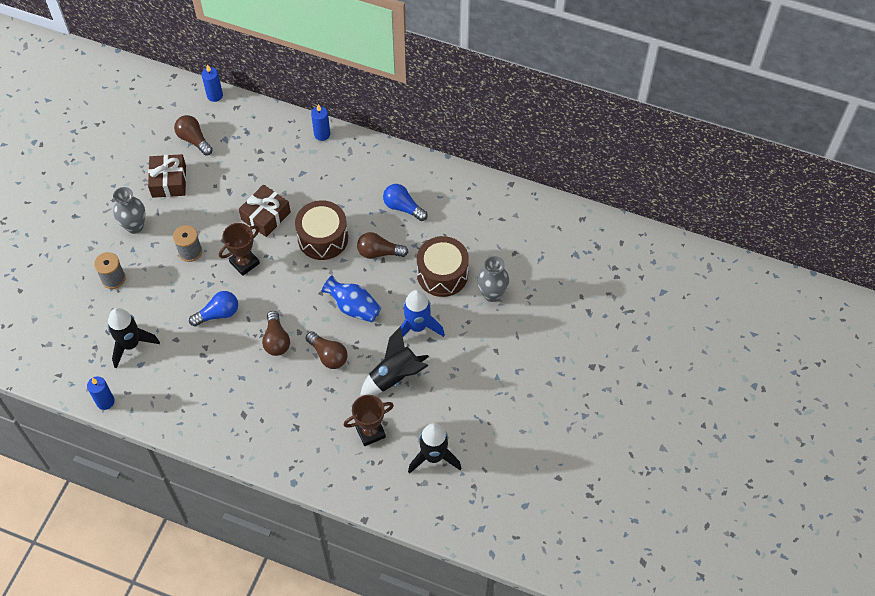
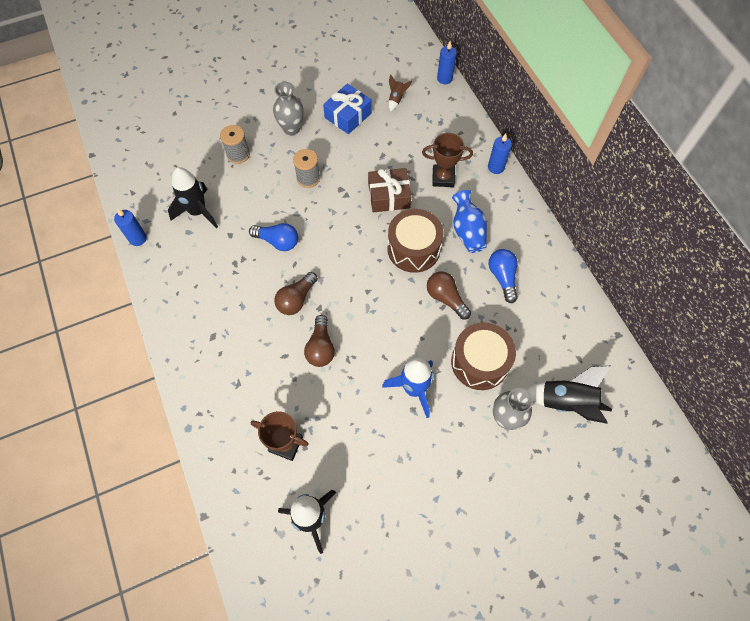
camera: 45 degrees right, 5 degrees up
(169, 181) = (348, 115): brown gift -> blue gift
(194, 140) = (396, 99): brown light bulb -> brown rocket
(244, 262) = (336, 218): brown trophy -> brown trophy (443, 178)
(353, 307) = (380, 325): blue vase -> blue vase (467, 231)
(395, 376) = (353, 415): black rocket -> black rocket (566, 402)

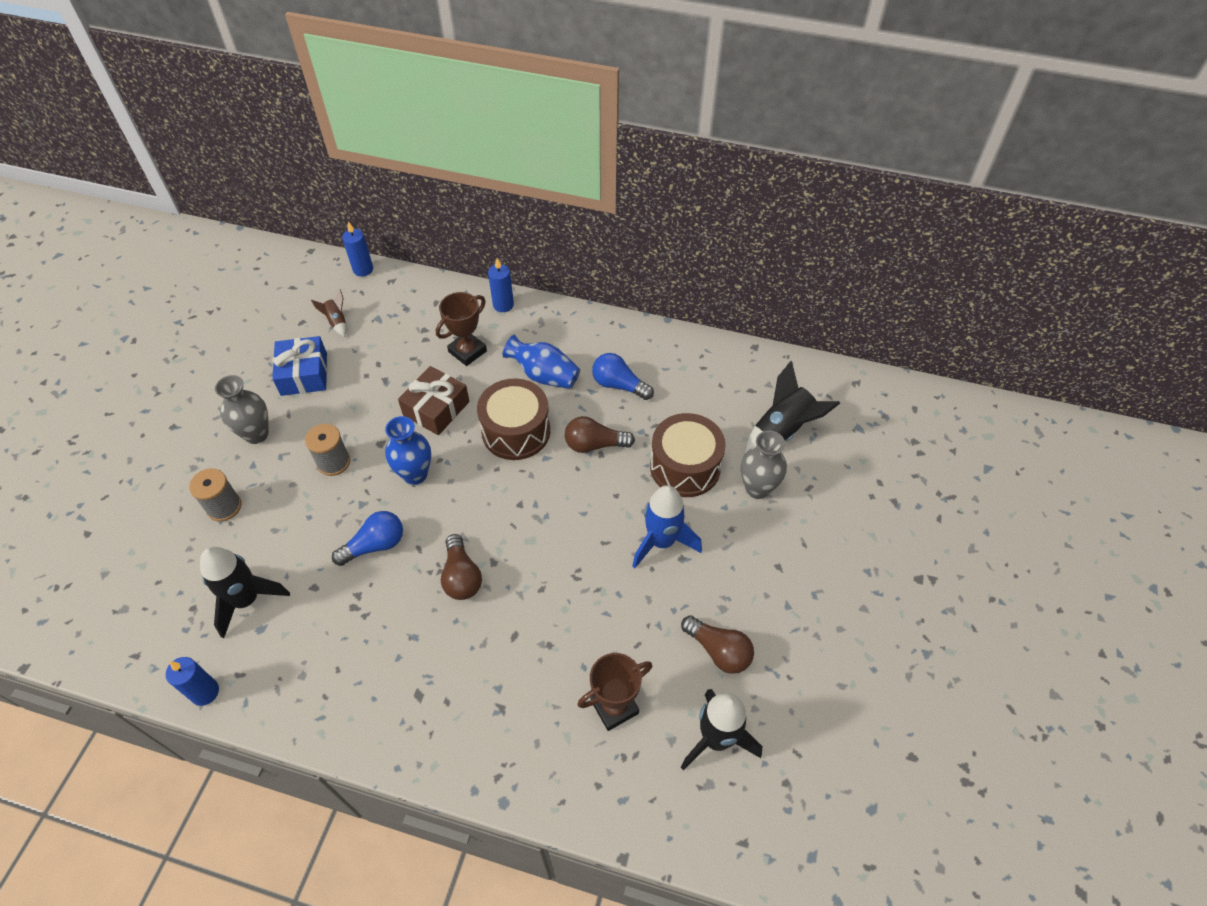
camera: 50 degrees left, 10 degrees down
(321, 347) = (539, 593): brown light bulb -> brown light bulb (719, 651)
(337, 223) = (415, 474): none -> blue vase

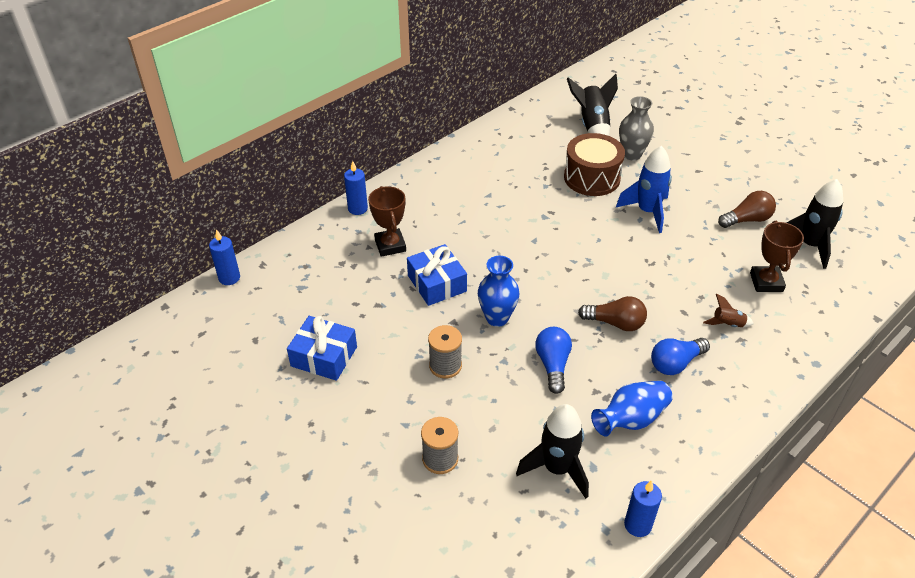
camera: 60 degrees left, 10 degrees down
(256, 434) = (370, 411): grey vase -> none
(337, 322) = (279, 315): brown rocket -> brown rocket (727, 324)
(436, 408) = (437, 283): brown gift -> blue gift
(516, 431) = (496, 247): brown drum -> none
(544, 375) = (452, 213): blue vase -> blue vase (631, 419)
(594, 444) = (540, 212): brown light bulb -> none
(619, 385) = (494, 180): blue light bulb -> blue light bulb (675, 363)

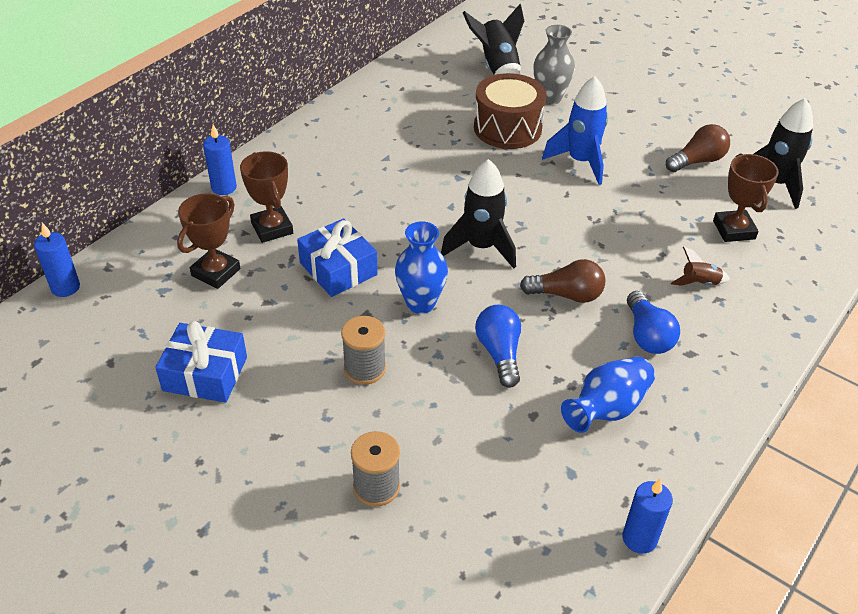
camera: 10 degrees left, 0 degrees up
(342, 277) = (216, 272): none -> brown trophy
(557, 469) = (527, 481): black rocket -> black rocket (481, 247)
(675, 363) = (647, 335): blue light bulb -> blue light bulb turned 60 degrees counterclockwise

